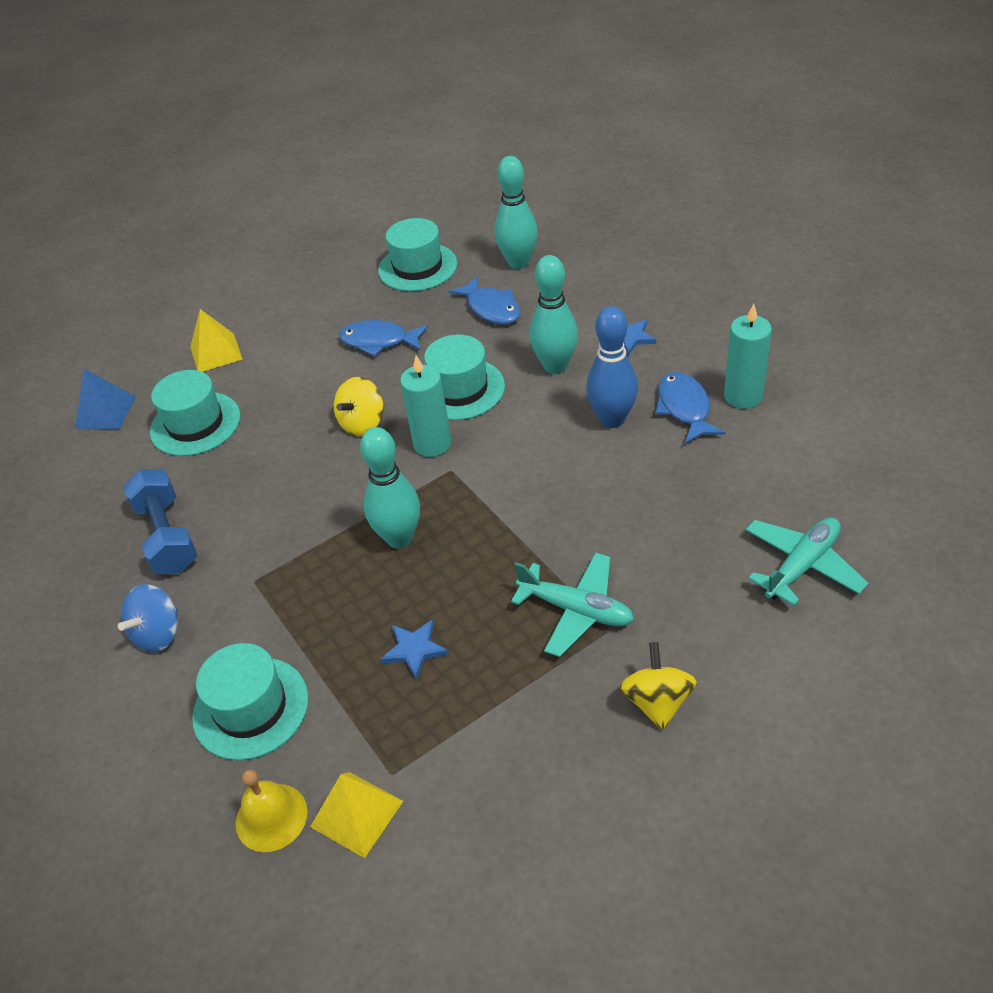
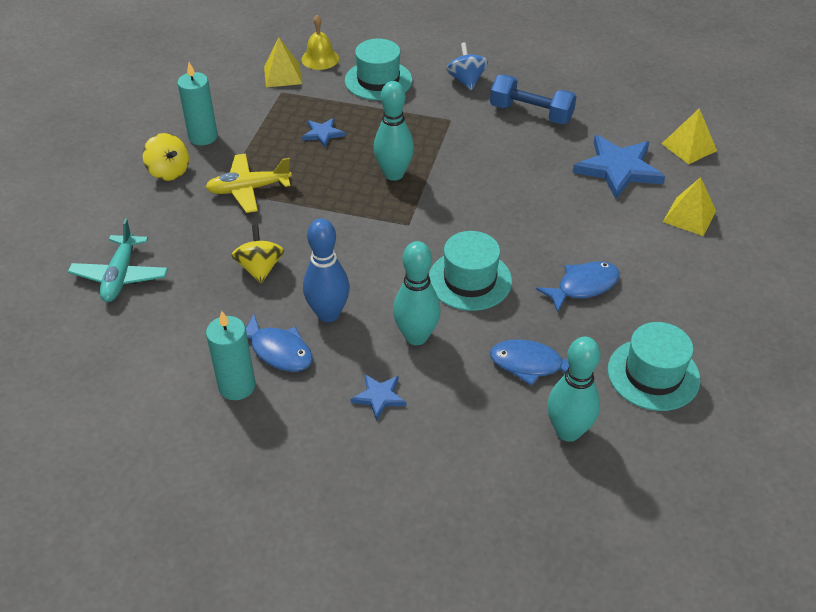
camera: 135 degrees right, 0 degrees up
(105, 412) = (688, 147): blue pyramid -> yellow pyramid
(195, 424) = (618, 169): turquoise hat -> blue star
(363, 423) = (507, 223): yellow spinning top -> yellow spinning top (260, 268)
(432, 444) = (441, 233): turquoise candle -> turquoise candle (203, 137)
(576, 610) = (248, 189): turquoise plane -> yellow plane

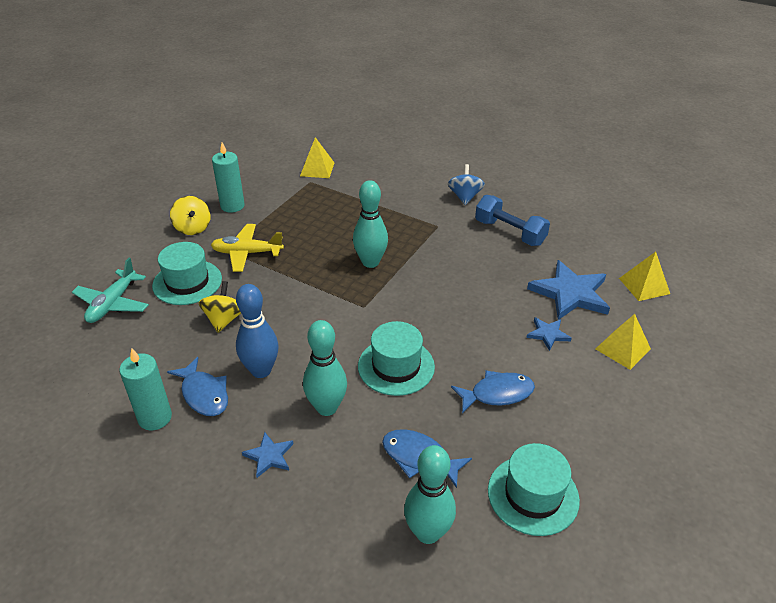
camera: 15 degrees right, 5 degrees down
(320, 58) = (352, 161): yellow bell -> none
(323, 134) = (327, 219): blue star -> blue star (548, 334)
(378, 80) = (391, 185): turquoise hat -> turquoise hat (187, 282)

